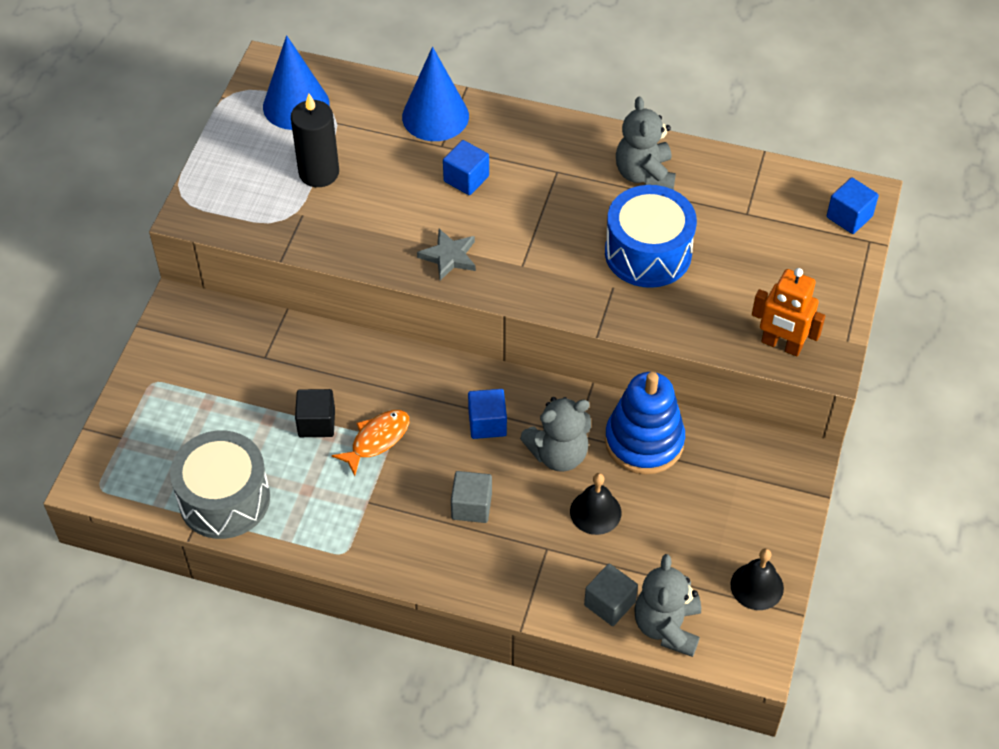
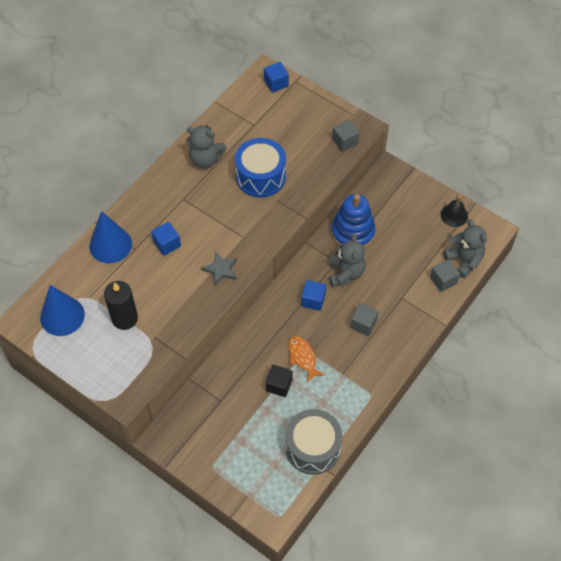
camera: 70 degrees left, 5 degrees up
(595, 512) = (387, 268): black bell -> none
(667, 626) = (464, 260): grey teddy bear -> grey teddy bear turned 150 degrees counterclockwise
(781, 345) = (345, 141): orange robot -> grey cube

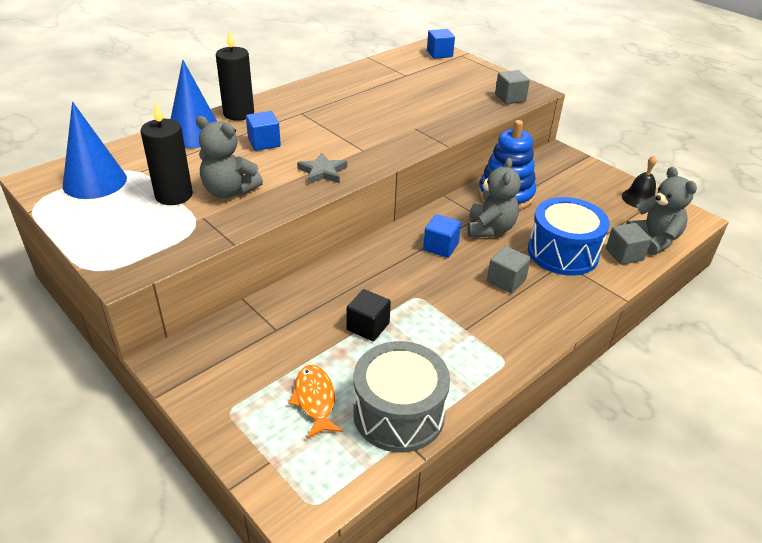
camera: 10 degrees right, 20 degrees down
(134, 210) = (238, 113): none -> black candle
(205, 159) = (341, 90): grey teddy bear -> grey teddy bear (229, 191)
(260, 176) = (401, 109): blue drum -> blue drum (563, 252)
(302, 357) = (411, 302): orange fish -> orange fish (315, 400)

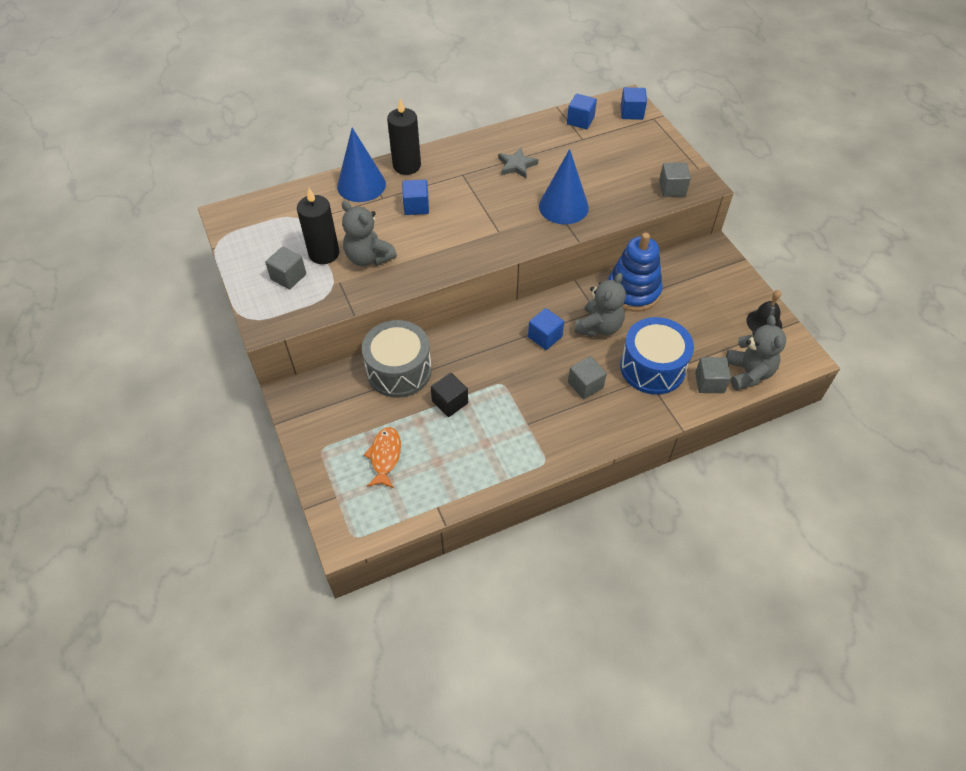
camera: 20 degrees right, 15 degrees up
(95, 181) = (267, 226): blue cone -> blue cone (563, 206)
(137, 222) = (288, 277): none -> grey cube
(322, 172) = (453, 251): grey star -> grey star (516, 165)
(396, 63) = (580, 121): none -> blue cube
(399, 413) = (442, 484): grey drum -> grey drum (399, 370)

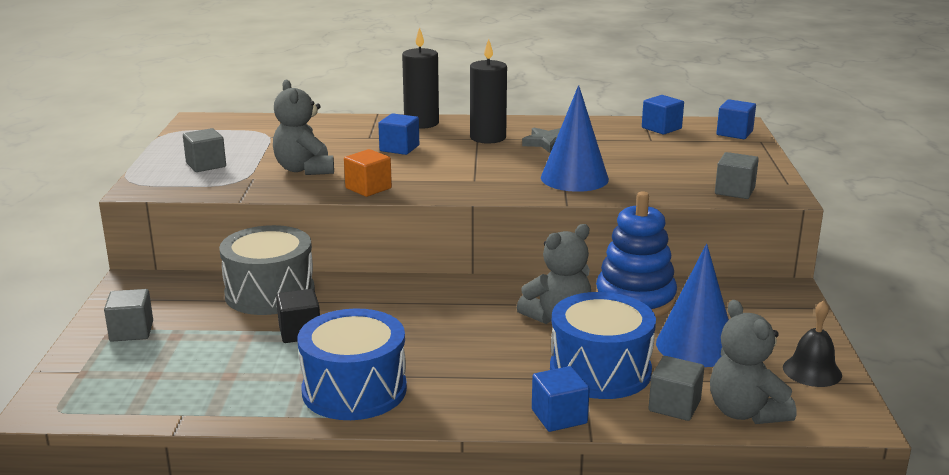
camera: 25 degrees right, 30 degrees down
(324, 253) = (262, 158): black candle -> black candle (488, 138)
(361, 185) = (357, 126): blue cone -> blue cone (696, 346)
(385, 456) = (173, 355): orange fish -> none
(433, 267) = (368, 188): none -> orange cube
(524, 442) = (354, 390): none -> blue drum
(545, 337) = (477, 309): blue cube -> blue cube (559, 416)
(585, 385) = (489, 362): grey cube -> grey cube (131, 331)
(748, 373) = (745, 412): grey teddy bear -> grey teddy bear turned 135 degrees clockwise

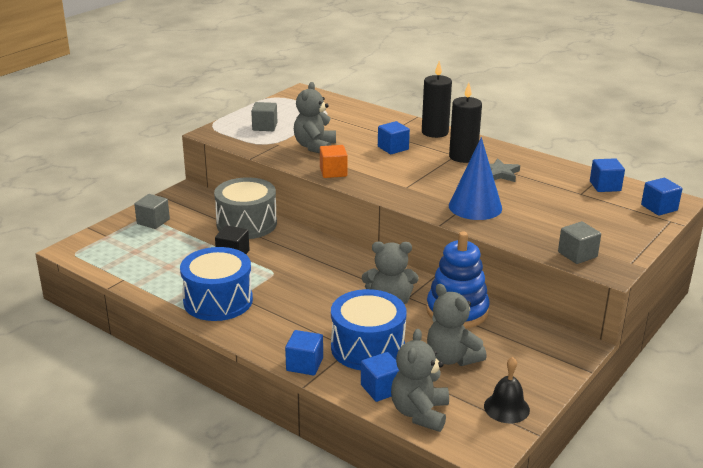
camera: 35 degrees right, 5 degrees up
(674, 406) = (381, 389): grey cube -> blue cube
(696, 346) = (452, 358): blue cone -> grey teddy bear

